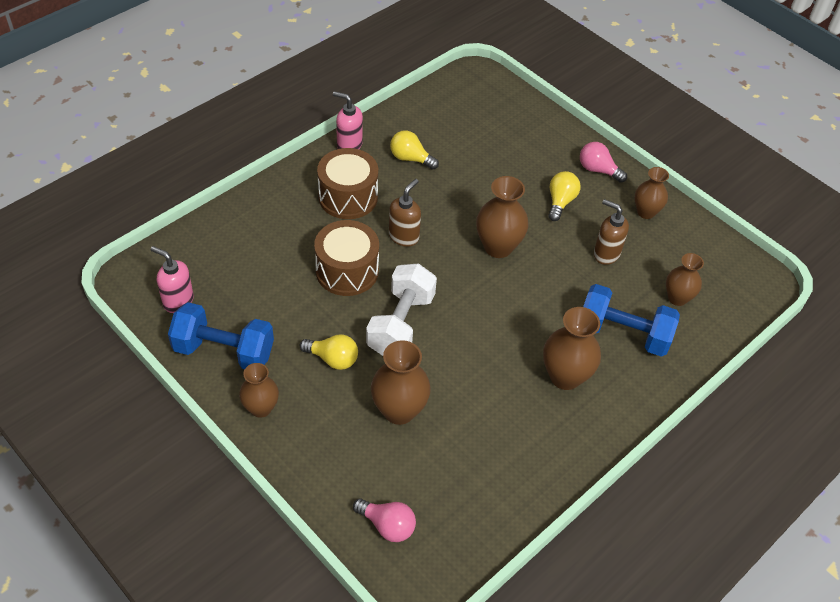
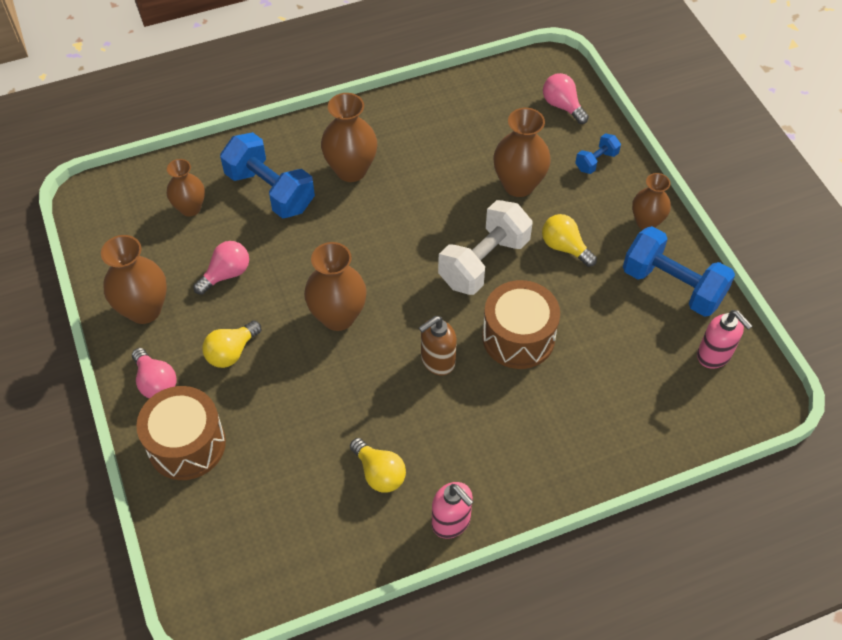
camera: 155 degrees left, 5 degrees up
(329, 463) = (596, 161): none -> blue dumbbell
(348, 197) = (482, 436): brown drum -> brown drum (186, 444)
(606, 254) = (226, 274): brown soap dispenser -> pink light bulb
(646, 212) = (144, 310): brown vase -> brown vase, size x1.52

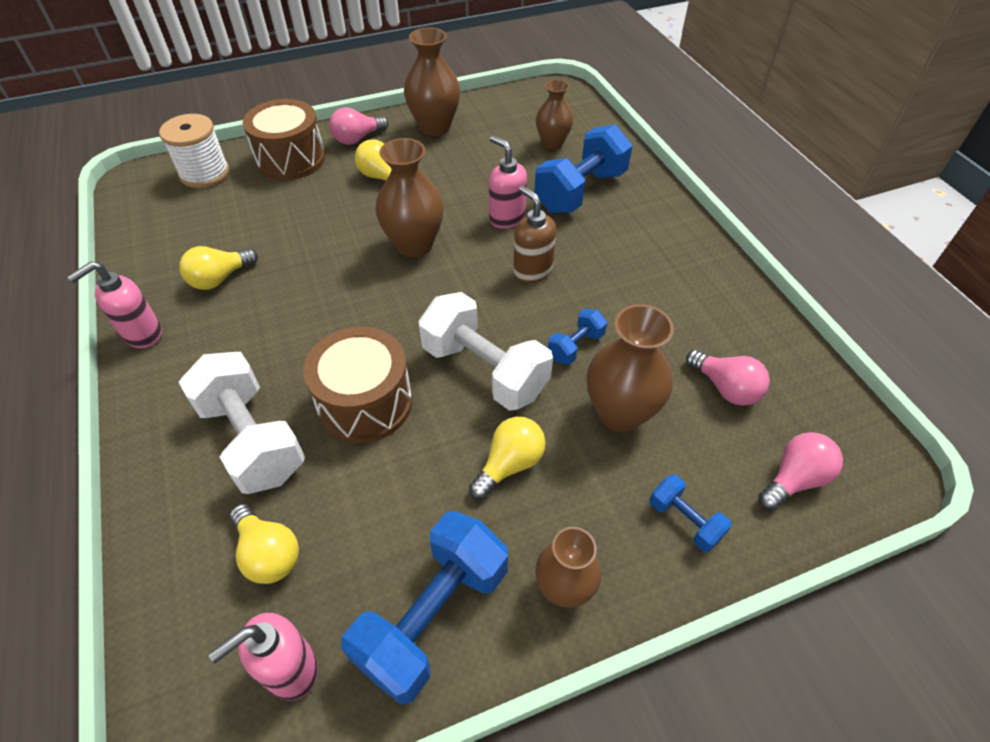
camera: 90 degrees right, 5 degrees down
(204, 530) = (204, 173): none -> white spool
(226, 274) = (472, 169): pink light bulb -> pink light bulb (725, 388)
(304, 247) = (506, 218): none -> pink soap dispenser
(351, 170) = (619, 249): brown vase -> none
(437, 361) = (344, 324): brown soap dispenser -> brown soap dispenser (532, 271)
(458, 205) = (575, 346): none -> blue dumbbell
(557, 408) = (252, 439): none -> white dumbbell
(645, 380) = (268, 553): none -> yellow light bulb

